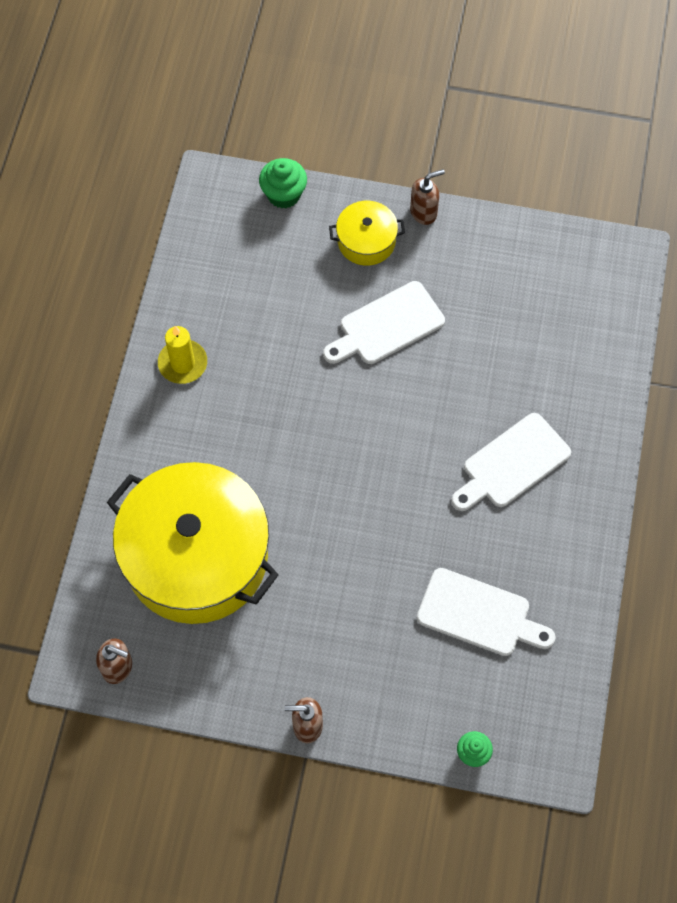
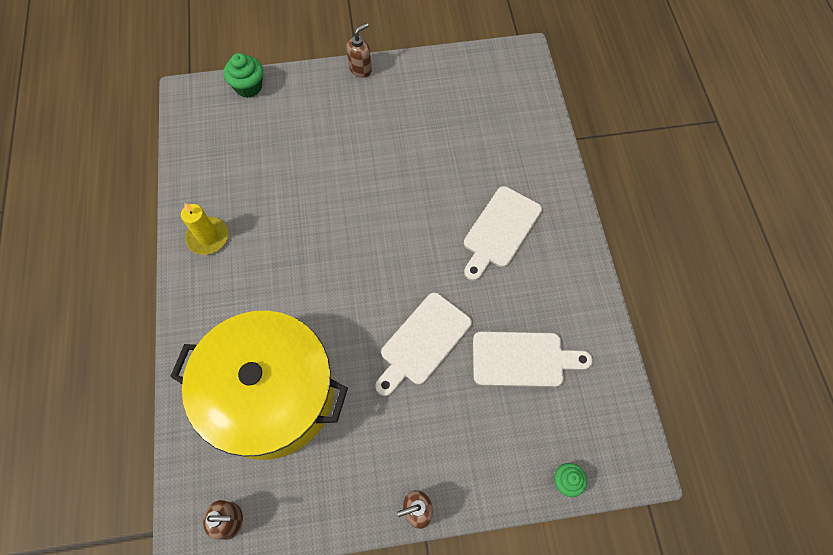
camera: 20 degrees left, 0 degrees up
(366, 241) = (324, 101): yellow pot -> none
(387, 326) = (363, 158): white cutting board -> white cutting board (423, 342)

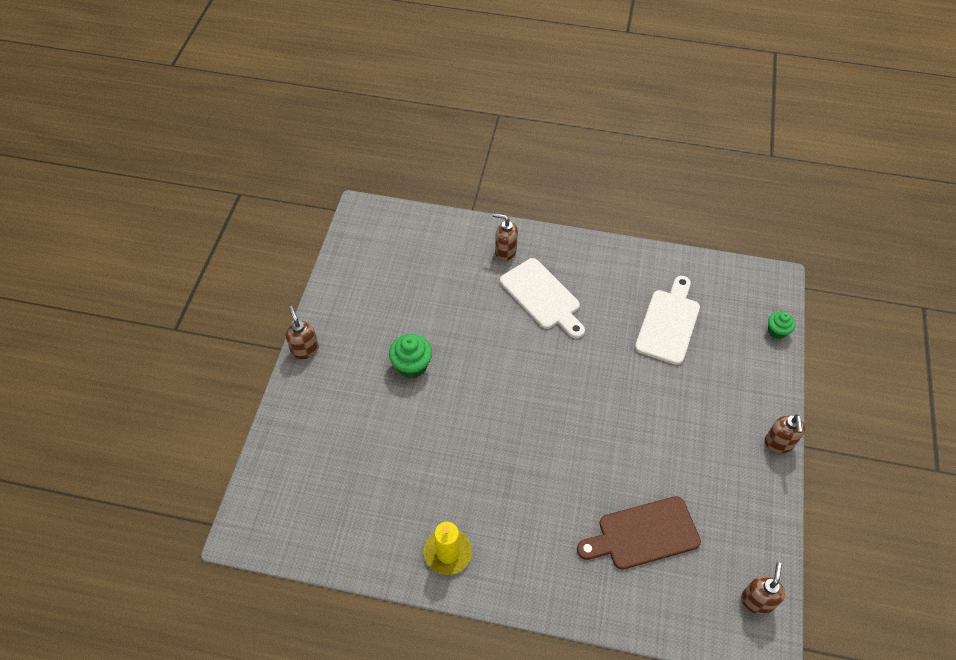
camera: 70 degrees left, 10 degrees down
(248, 87) = (269, 463): green cupcake -> green cupcake (412, 365)
(270, 394) = (643, 534): yellow pot -> brown cutting board
(423, 342) = (630, 391): white cutting board -> none
(539, 181) = (505, 251): none -> brown soap dispenser

